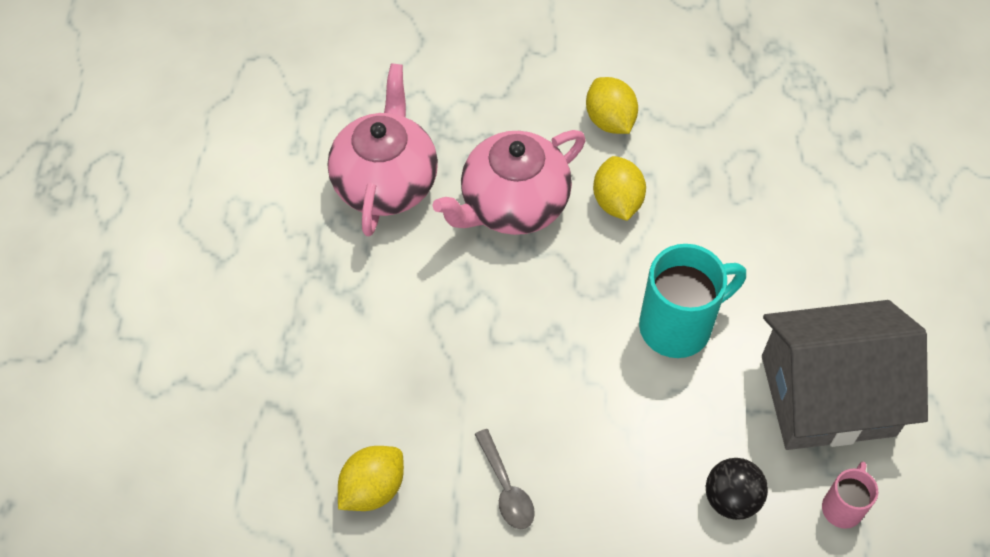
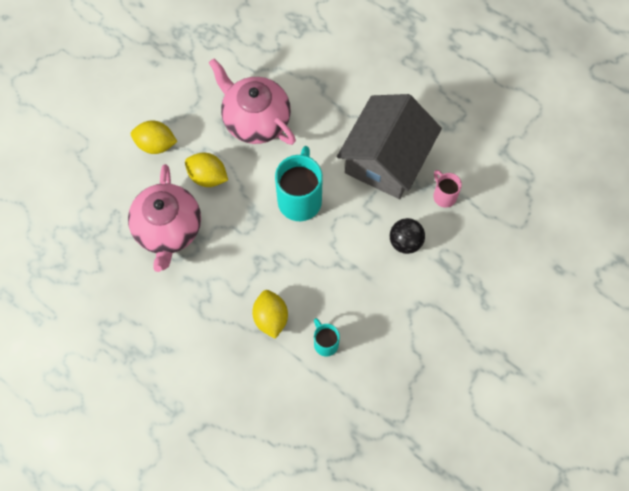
camera: 55 degrees left, 10 degrees up
(373, 488) = (278, 409): yellow lemon -> yellow lemon (271, 318)
(386, 182) = (101, 285): pink teapot -> pink teapot (255, 120)
(506, 488) = (325, 343): grey spoon -> turquoise mug

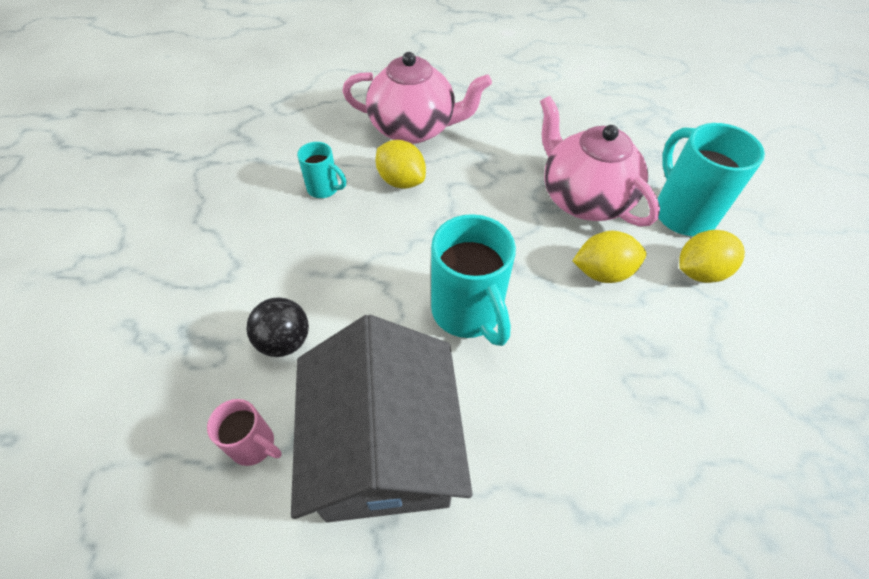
camera: 145 degrees right, 15 degrees down
(121, 182) = (682, 212): none -> turquoise mug
(255, 120) = (623, 382): pink teapot -> pink teapot (414, 128)

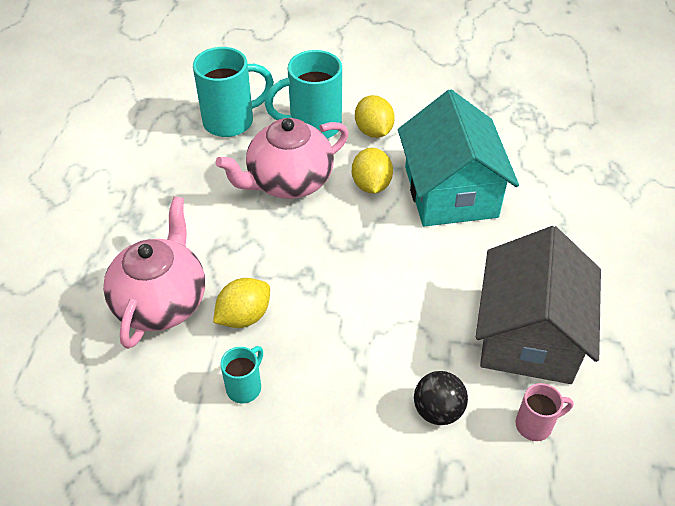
camera: 85 degrees left, 5 degrees down
(254, 445) = (535, 425): pink mug -> pink mug turned 45 degrees clockwise
(384, 448) = (529, 335): grey house -> grey house turned 75 degrees counterclockwise
(468, 313) = (409, 275): turquoise mug -> turquoise mug (231, 121)
(617, 360) = (450, 192): none -> turquoise house

